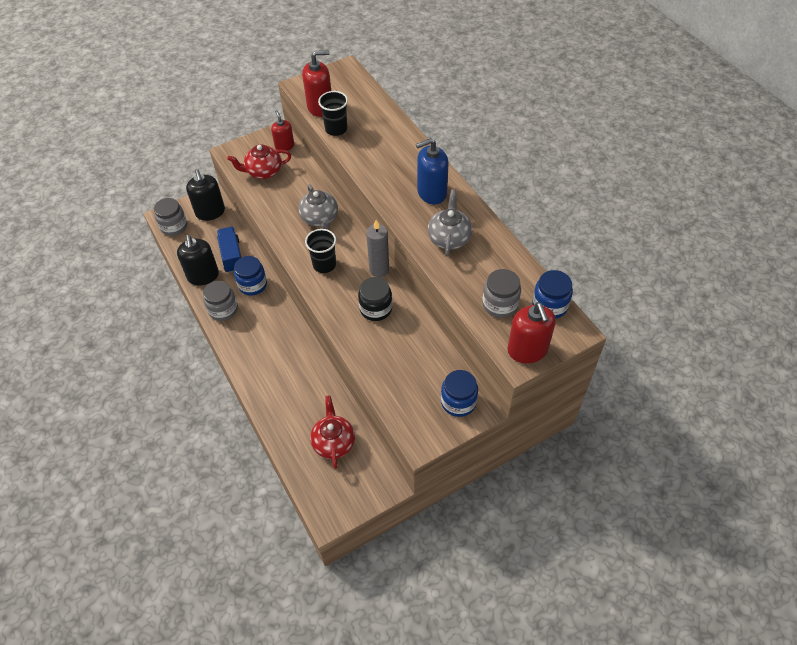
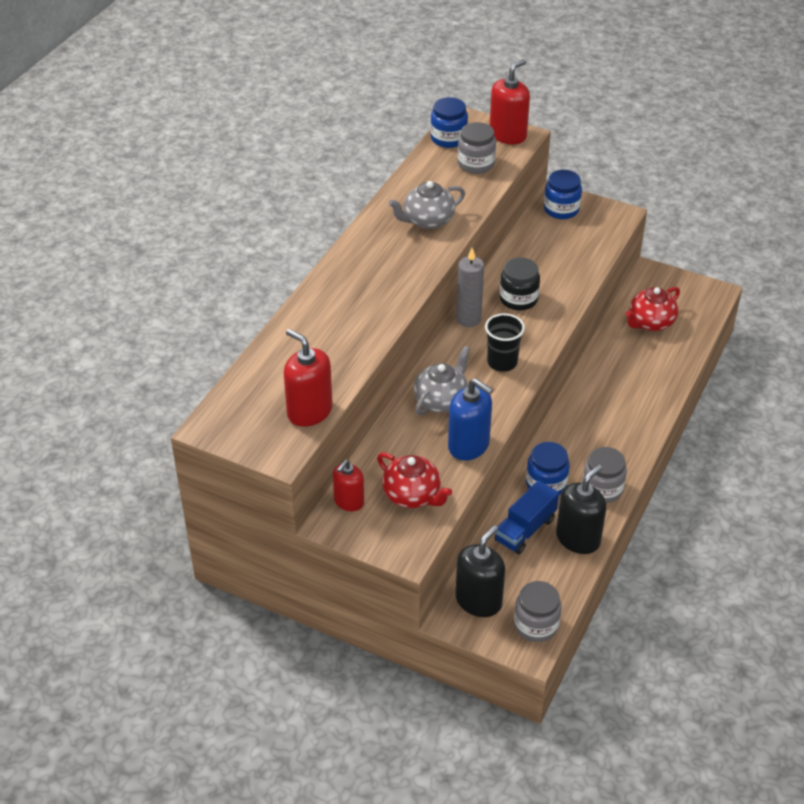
camera: 125 degrees left, 10 degrees down
(336, 129) = (339, 376): black cup -> none
(431, 193) = (376, 256): blue soap dispenser -> blue soap dispenser (469, 445)

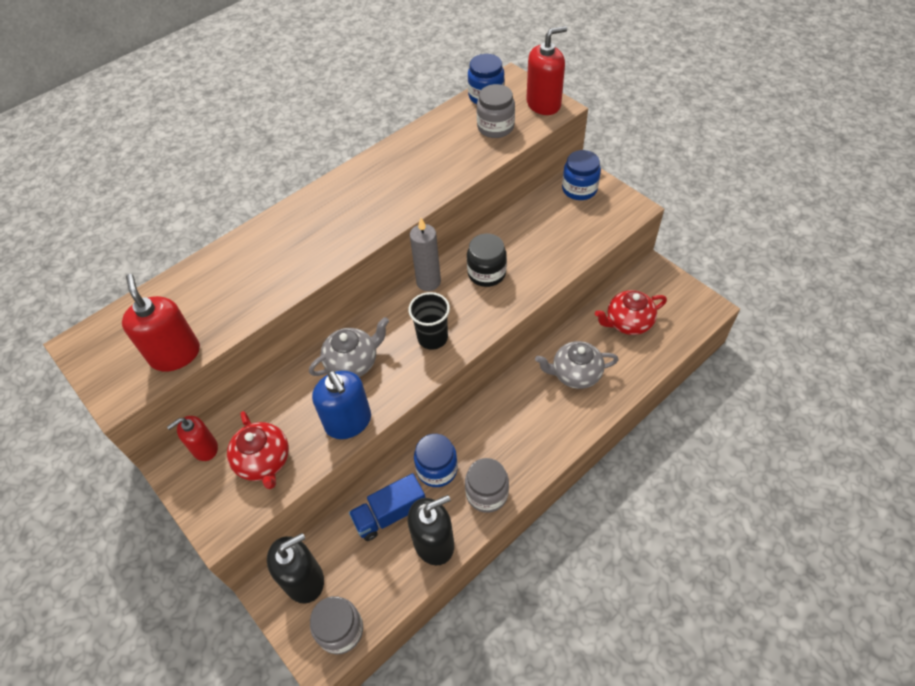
camera: 25 degrees right, 10 degrees up
(427, 220) = (414, 176): grey teapot -> grey teapot (575, 374)

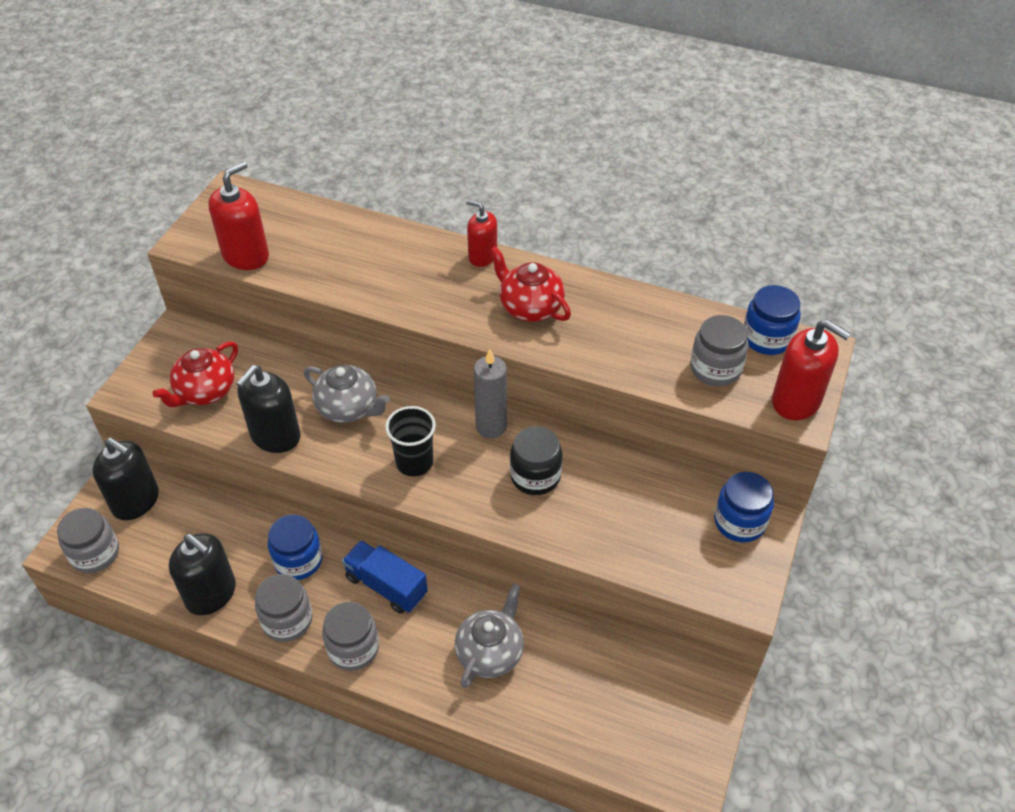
camera: 60 degrees right, 5 degrees down
(205, 448) = (202, 343): red soap dispenser -> red soap dispenser (482, 256)
(348, 422) = (275, 436): blue soap dispenser -> black soap dispenser
(390, 514) = (229, 541): blue truck -> blue truck (386, 586)
(532, 456) = (353, 648): none -> grey jar
(575, 374) = (490, 652): grey teapot -> grey teapot turned 60 degrees clockwise
(628, 322) = (604, 687): red teapot -> red teapot (530, 307)

